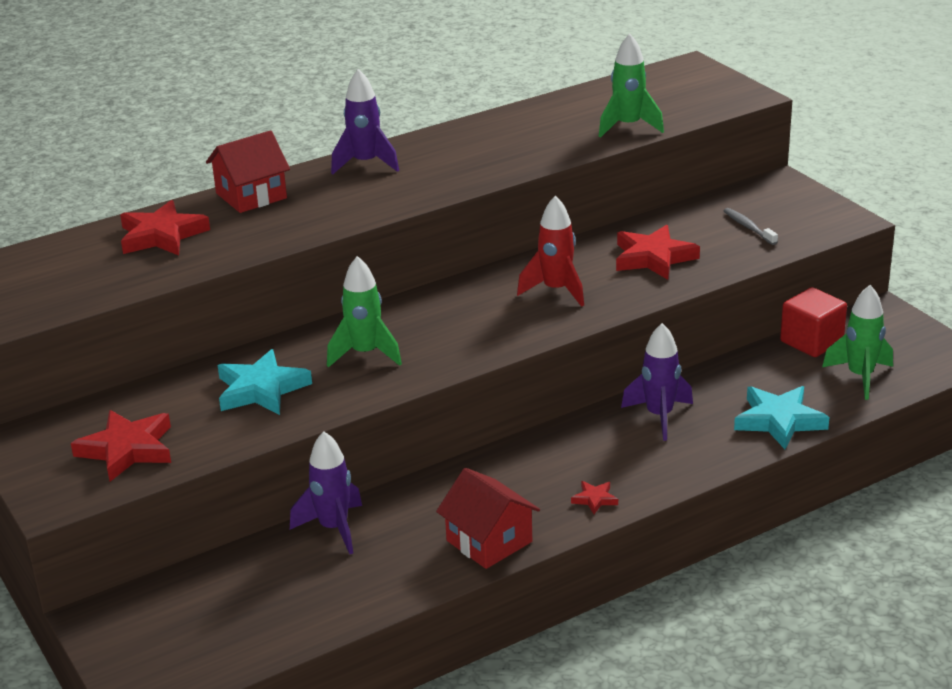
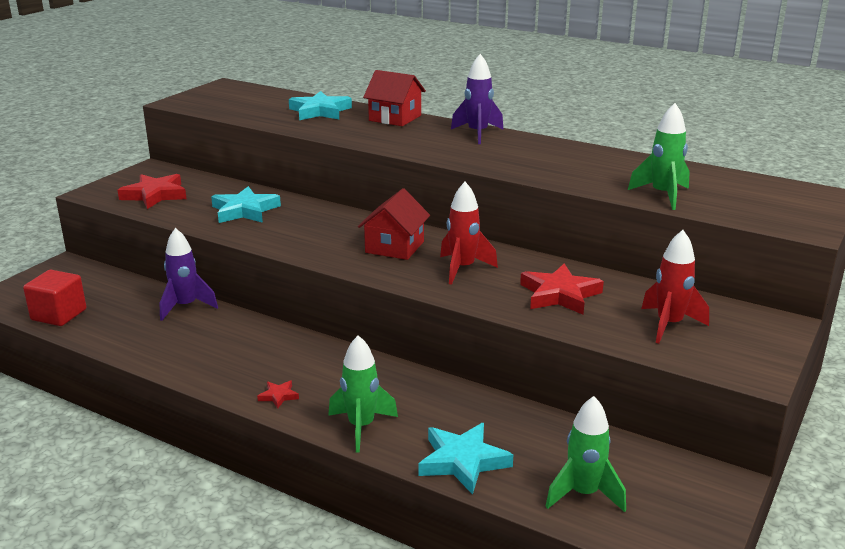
camera: 60 degrees right, 5 degrees down
(162, 235) = (320, 111): red star -> turquoise star
(365, 354) = (312, 228): green rocket -> green rocket (361, 427)
(489, 541) = (200, 366): red house -> red house (394, 247)
(659, 416) = (418, 396): purple rocket -> none
(748, 227) = (669, 325): grey toothbrush -> red rocket
(811, 341) = (616, 449): red cube -> red cube (59, 315)

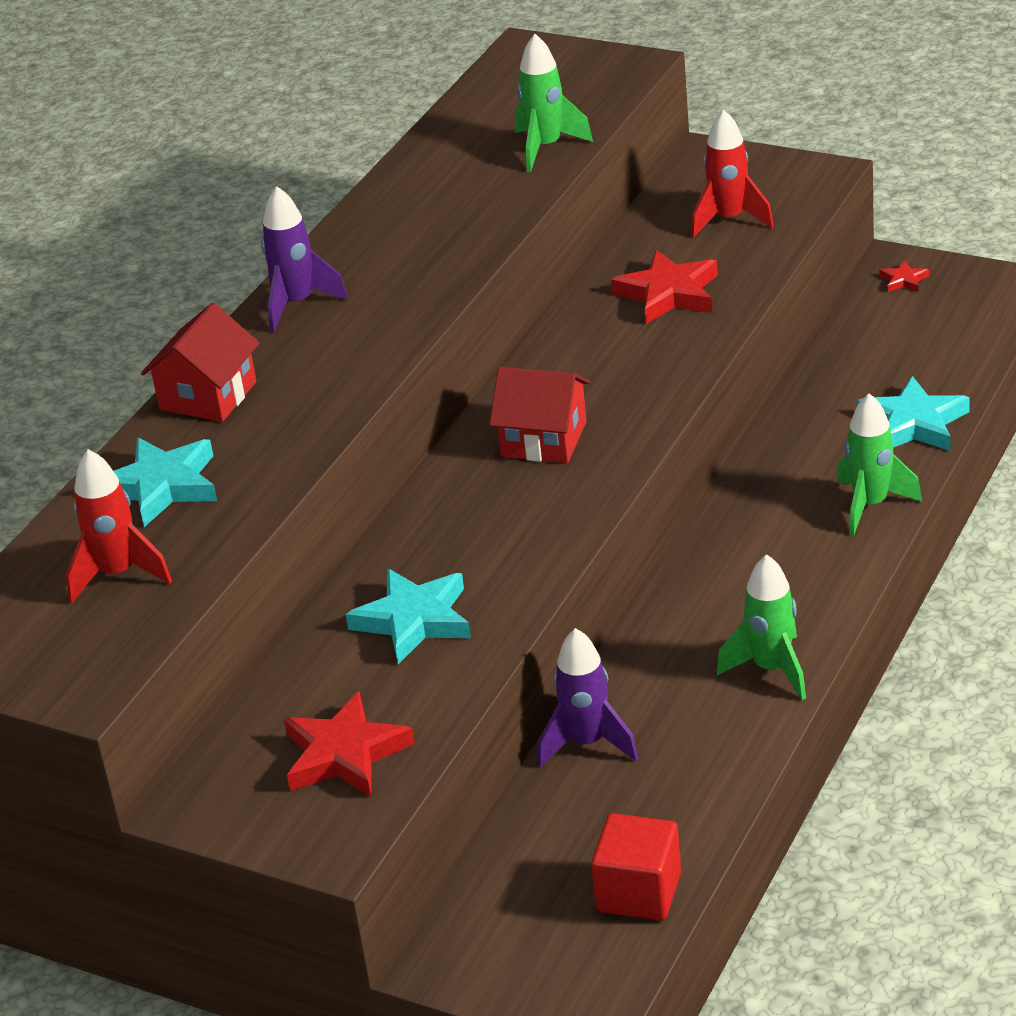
camera: 90 degrees left, 10 degrees up
(278, 396) = (821, 586): red star -> red star (903, 280)
(463, 269) = (607, 372): red rocket -> red rocket (118, 574)
(583, 494) = (943, 343): green rocket -> green rocket (771, 669)

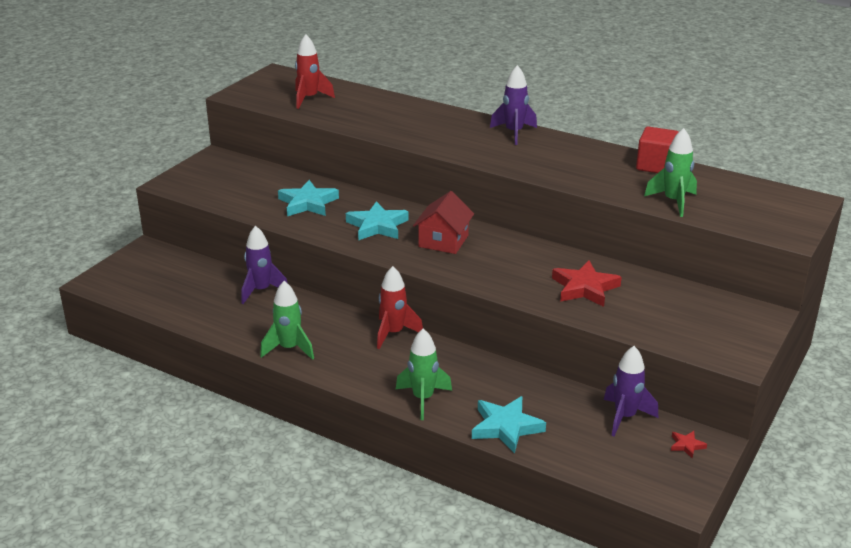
camera: 90 degrees right, 5 degrees down
(162, 486) = (369, 106): turquoise star -> turquoise star (377, 226)
(208, 396) = (438, 114): red house -> none
(344, 754) = (225, 186): red star -> none
(639, 892) = (153, 298): red cube -> red cube (655, 166)
(729, 220) = (673, 316): red rocket -> red rocket (393, 333)
(858, 328) = (625, 417): none -> purple rocket

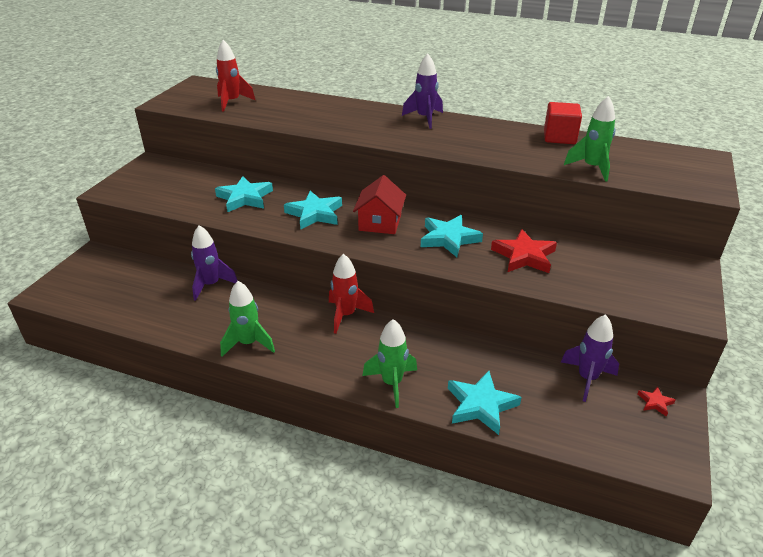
camera: 10 degrees left, 5 degrees up
(511, 263) = (449, 238): none -> turquoise star

